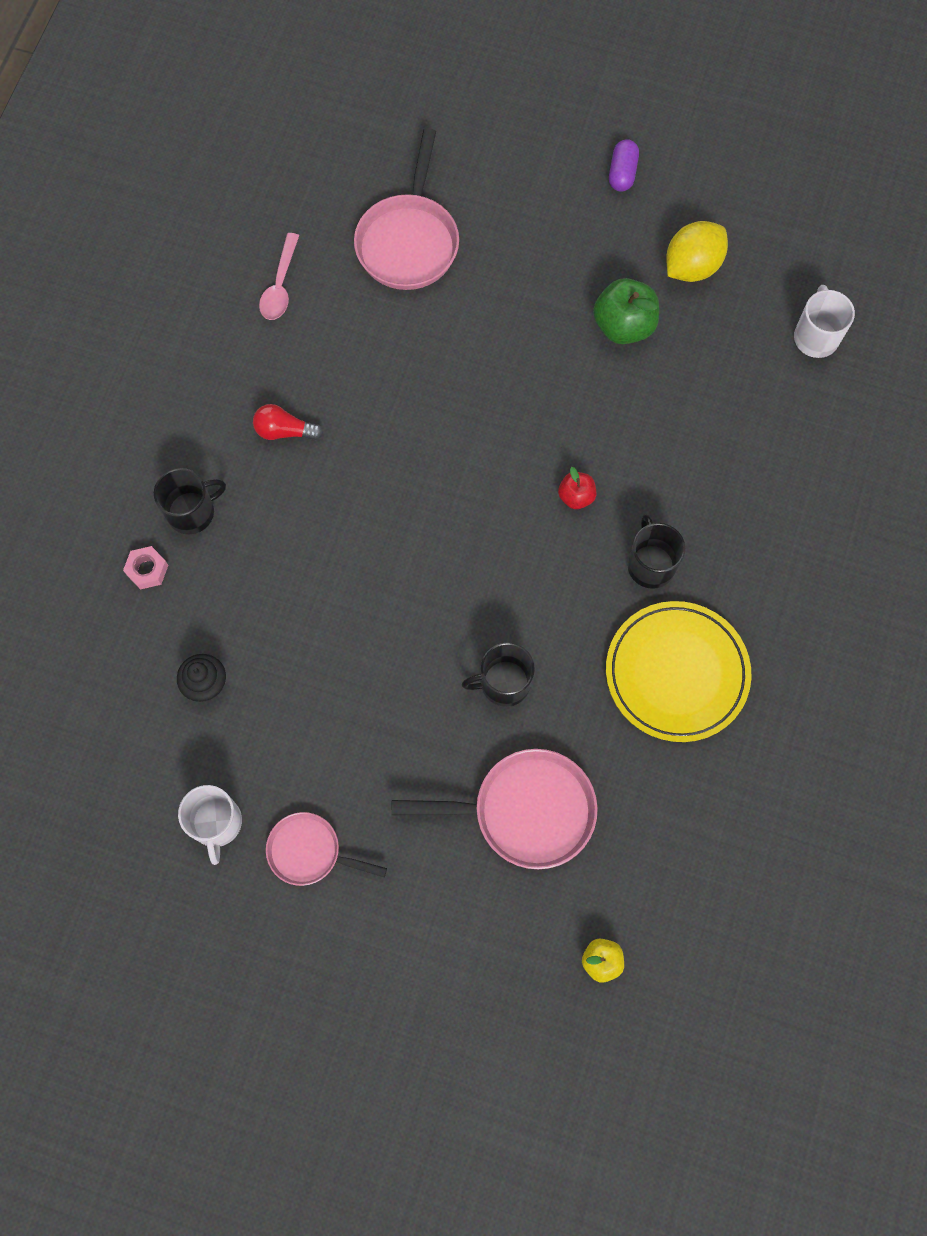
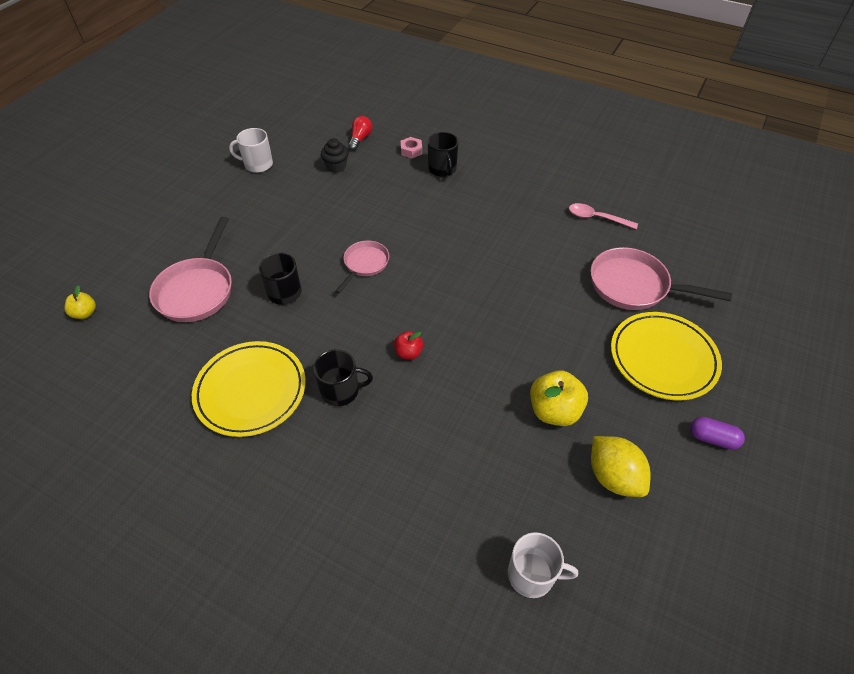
camera: 100 degrees right, 20 degrees down
(284, 431) = (489, 210): red light bulb -> red light bulb (360, 139)
(309, 852) = (224, 196): pink pan -> pink pan (365, 264)
(523, 214) = (663, 358): none -> yellow plate
(623, 326) = (554, 411): green apple -> yellow apple

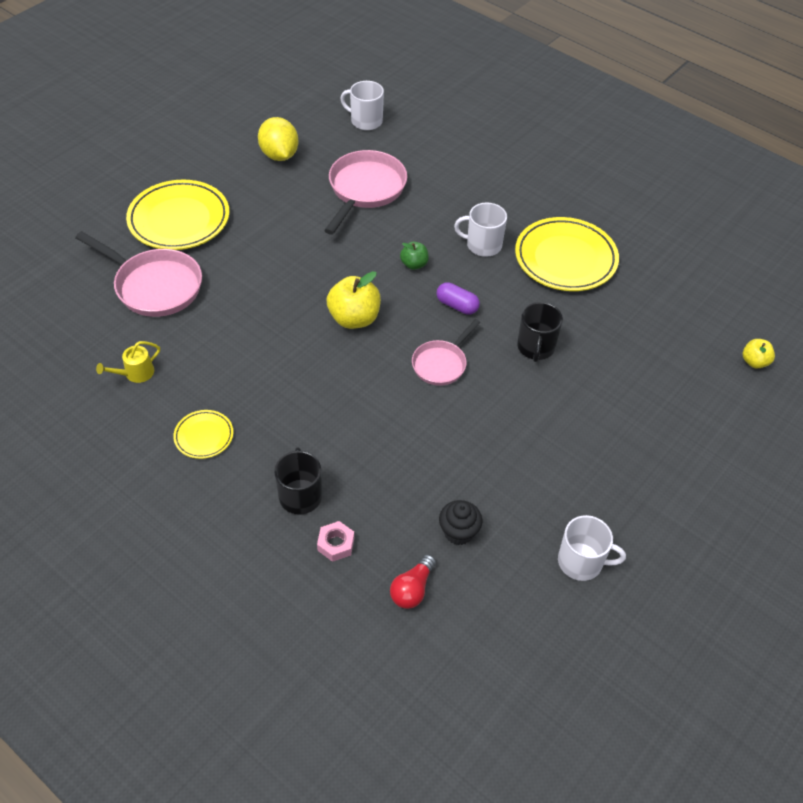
camera: 170 degrees left, 0 degrees up
(197, 290) = (635, 367): pink pan -> pink pan (365, 189)
(341, 390) = (483, 245): black mug -> white mug
(408, 353) = (414, 264): red apple -> green apple
(522, 189) = (204, 436): none -> yellow plate
(554, 411) = (301, 200): yellow apple -> yellow apple (354, 318)
(596, 218) = (135, 374): pink spoon -> yellow watering can
(712, 438) = (185, 162): purple capsule -> purple capsule (457, 305)

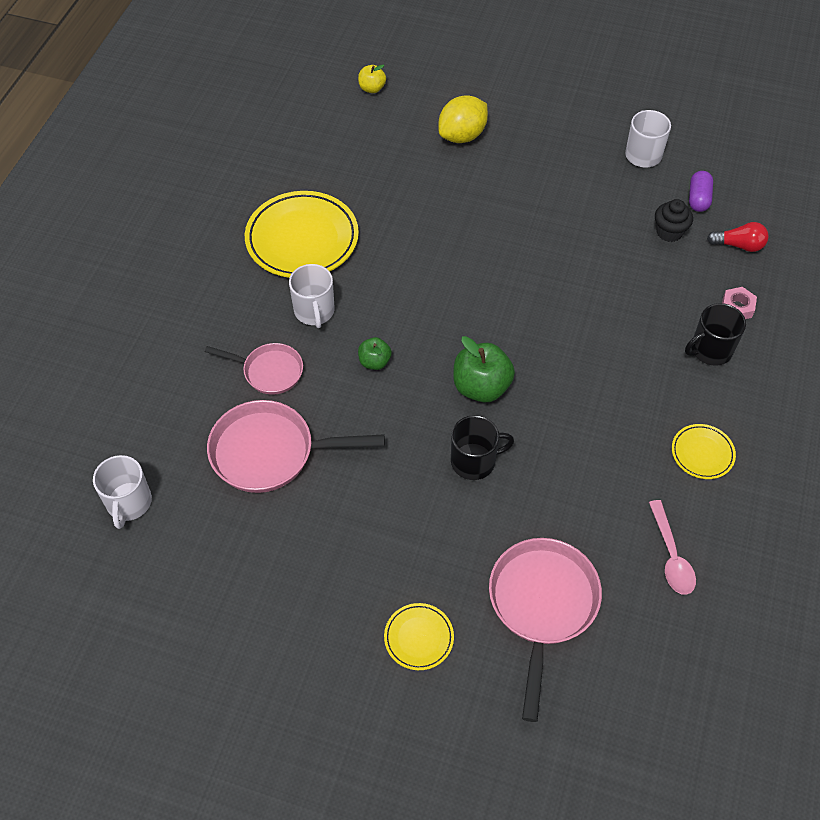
camera: 110 degrees left, 5 degrees up
(135, 374) = (671, 556): yellow watering can -> pink spoon
(179, 219) = (419, 638): yellow plate -> yellow plate, size x0.49
(279, 155) = (241, 576): yellow lemon -> yellow lemon (462, 136)
(354, 318) = (481, 387): yellow apple -> green apple
(441, 364) = (499, 296): pink pan -> pink pan (269, 371)
(457, 305) = (416, 307): purple capsule -> purple capsule (698, 199)
(535, 347) = (437, 233): black mug -> black mug (474, 461)

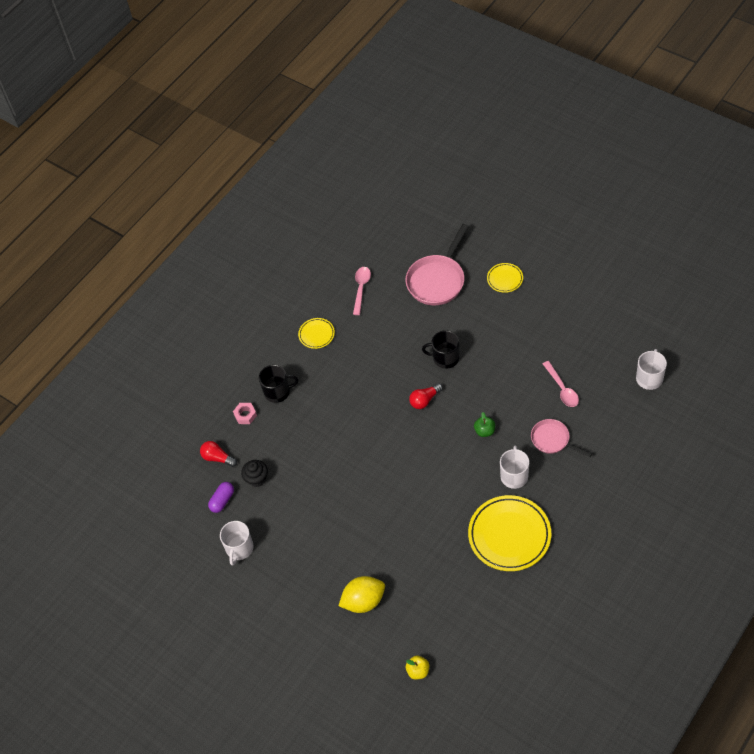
camera: 155 degrees left, 0 degrees up
(270, 452) = (562, 389): pink pan -> pink spoon
(481, 387) = (425, 400): green apple -> red light bulb

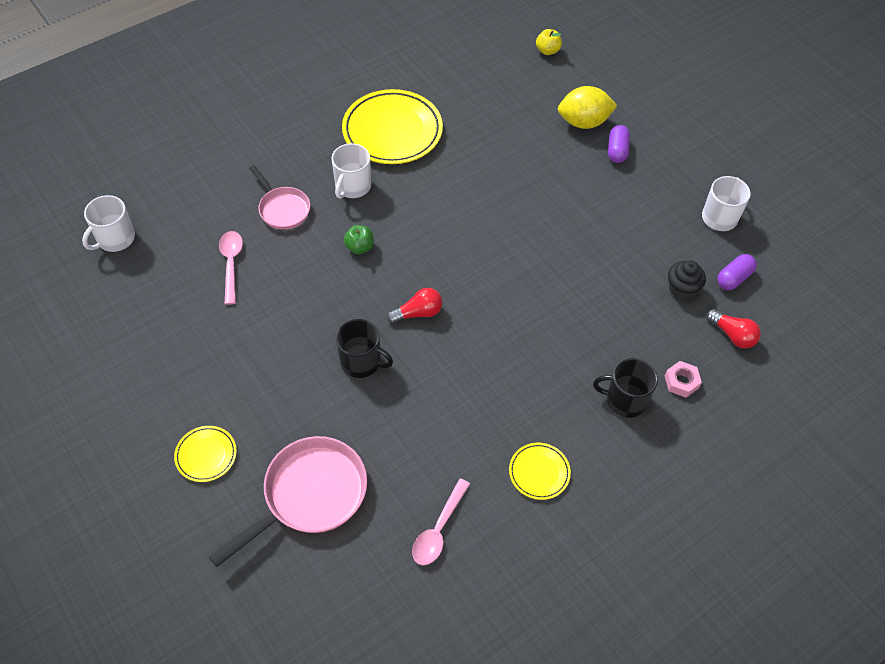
camera: 170 degrees left, 0 degrees up
(329, 582) = (617, 151): none -> purple capsule

